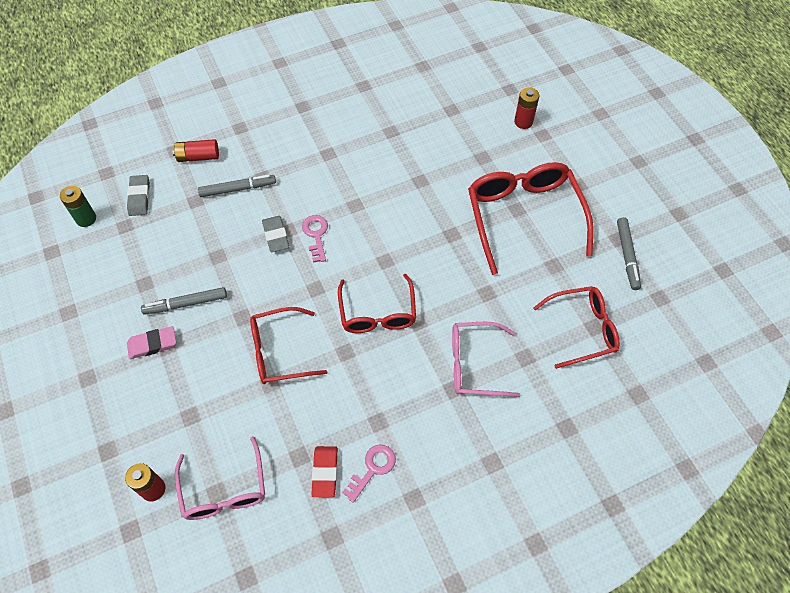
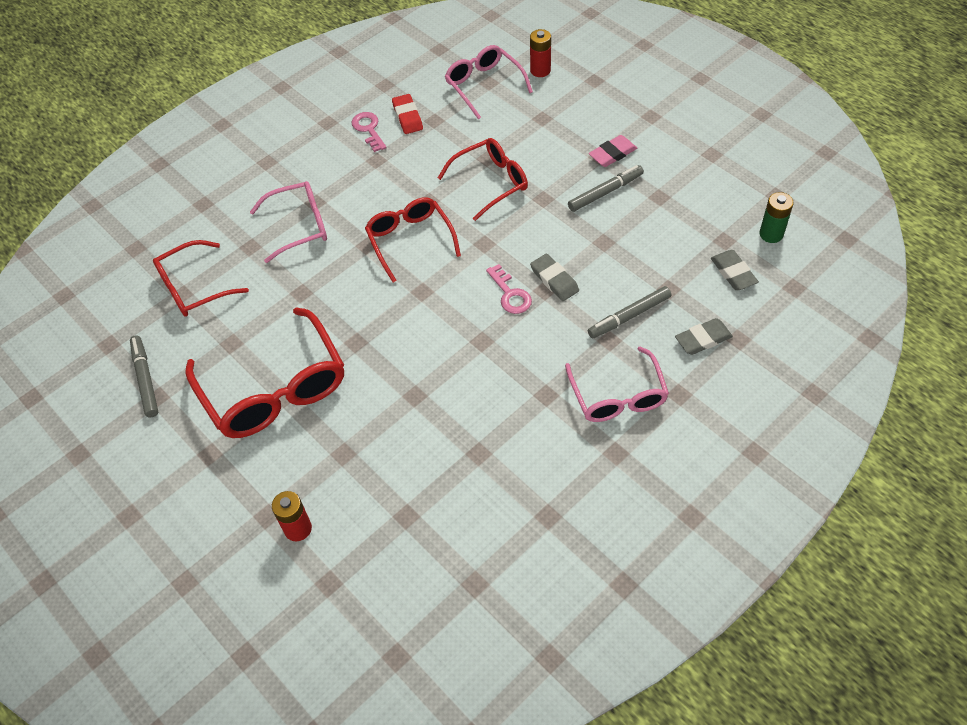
camera: 165 degrees right, 5 degrees down
(198, 157) = (703, 339): red battery -> grey eraser
(280, 138) = (618, 396): none -> pink glasses
(372, 469) = (368, 129): pink key -> pink key turned 135 degrees clockwise

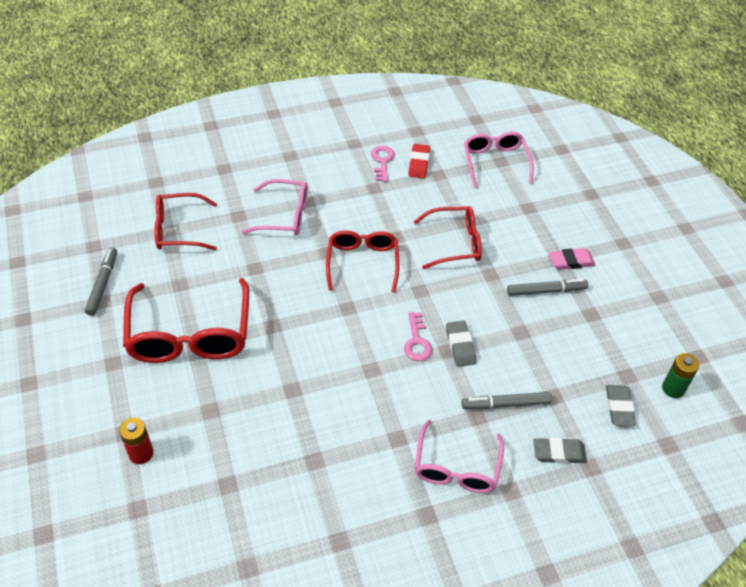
camera: 20 degrees right, 5 degrees down
(540, 70) = (549, 168): red battery -> none

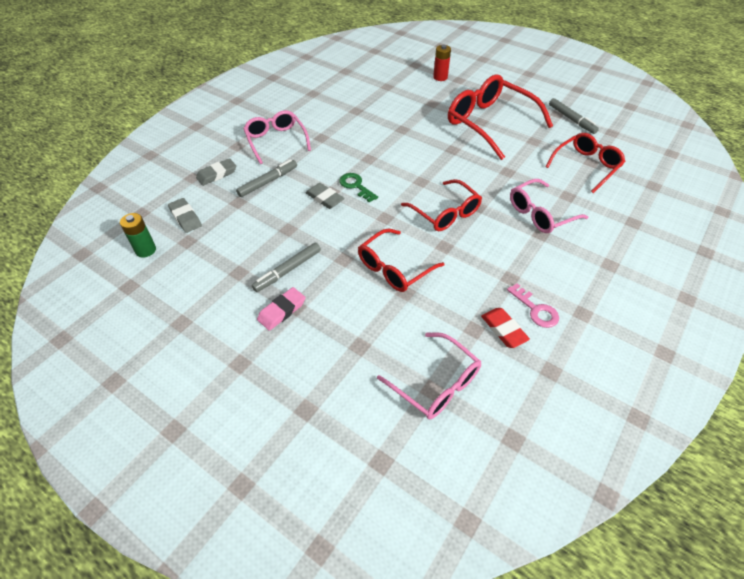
camera: 145 degrees right, 0 degrees up
(417, 341) = (356, 186): pink key -> green key

